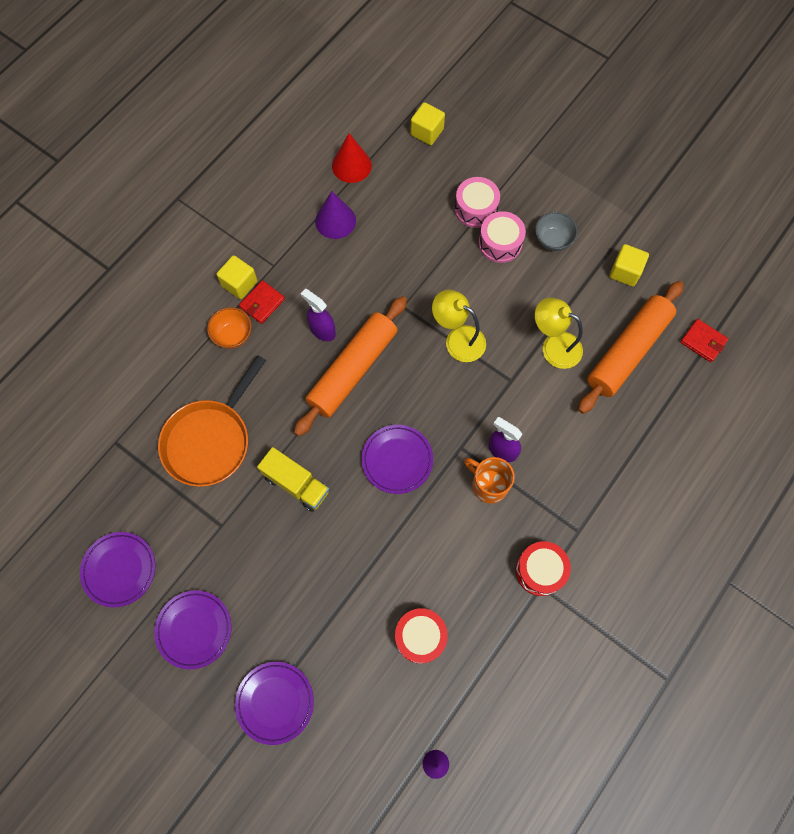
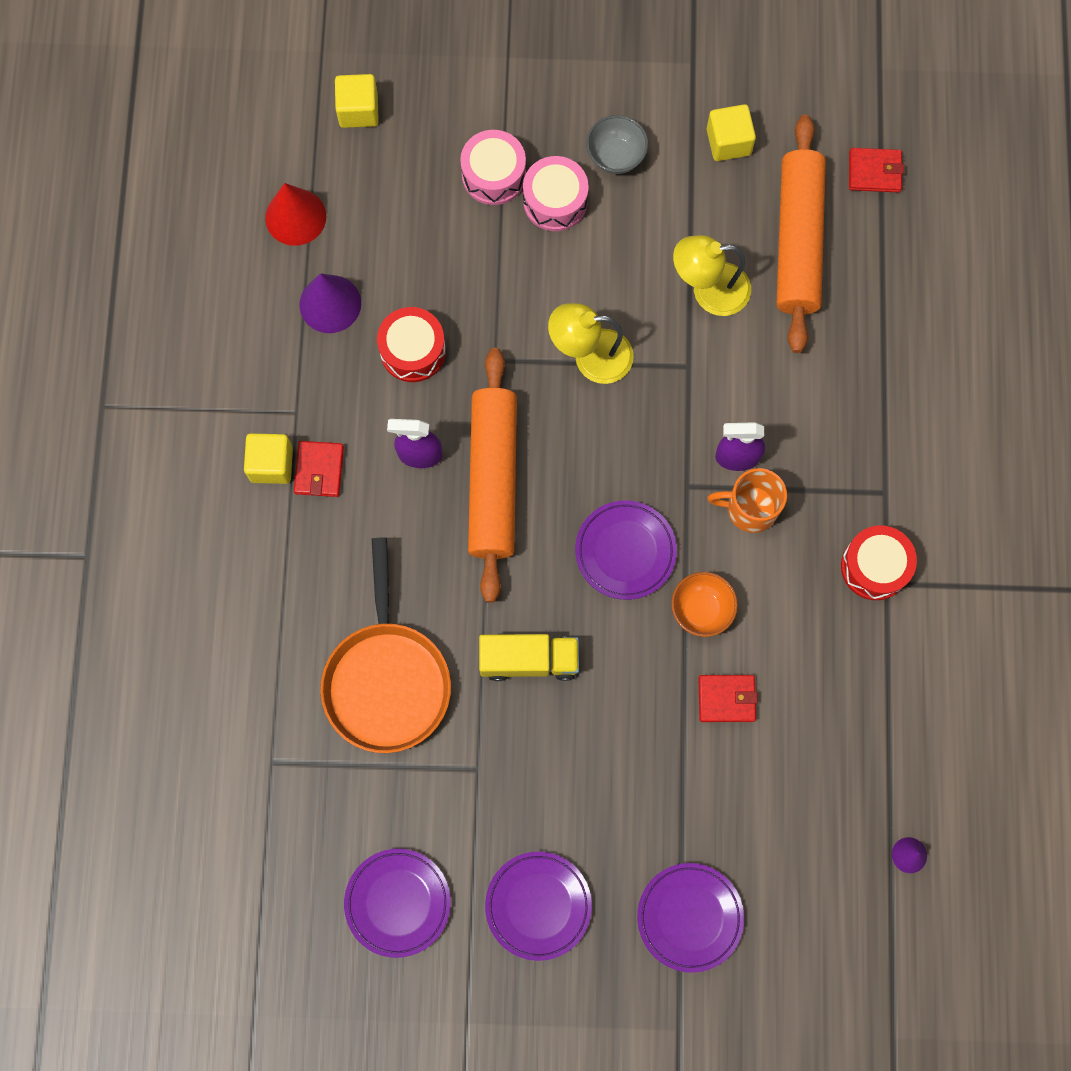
camera: 35 degrees left, 5 degrees up
(233, 335) = (314, 534): orange bowl -> orange bowl (701, 609)
(393, 587) = (726, 699): none -> red wallet
(420, 637) = (796, 732): red drum -> red drum (413, 351)

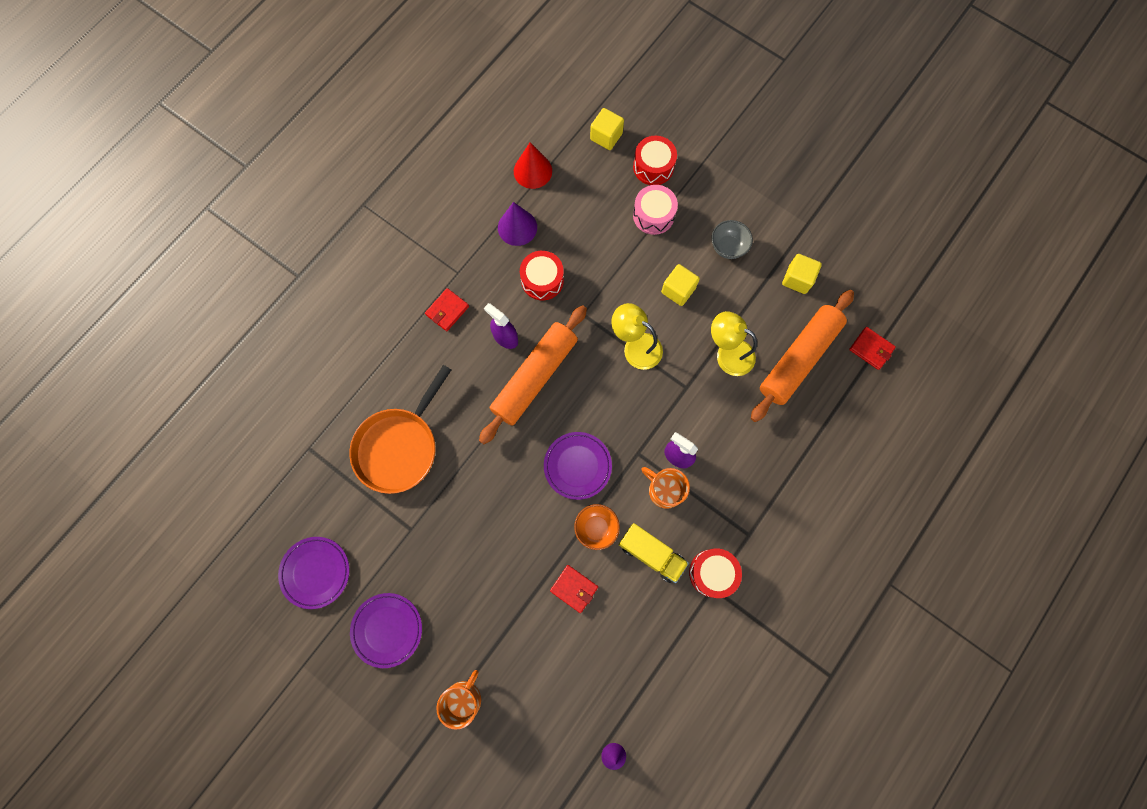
camera: 35 degrees right, 0 degrees up
(271, 464) = (425, 291): yellow cube -> yellow cube (678, 290)
(448, 112) = (653, 167): none -> red drum
(529, 660) = (481, 489): yellow truck -> yellow truck (651, 553)
(555, 201) = (677, 250): pink drum -> none
(689, 917) = (464, 698): purple plate -> orange mug

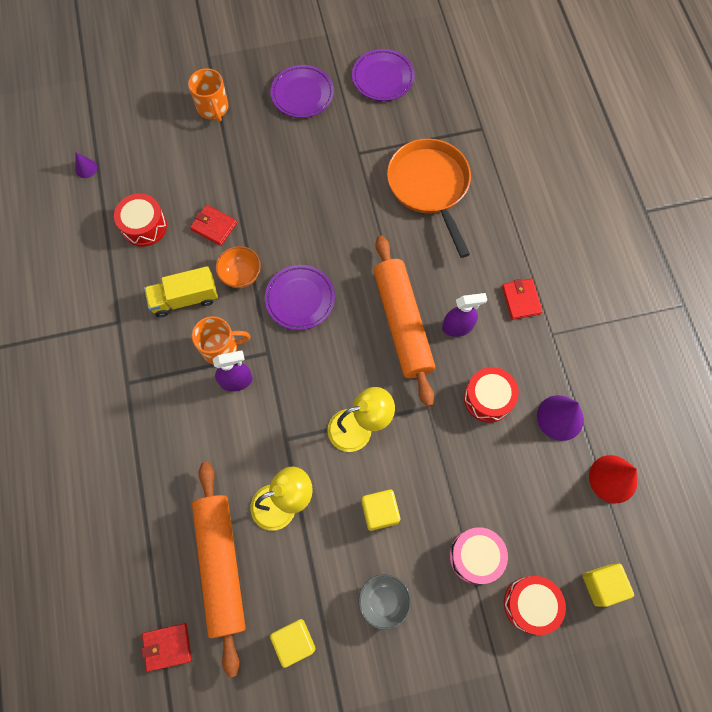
camera: 130 degrees right, 5 degrees down
(574, 588) = (214, 226): red wallet -> red wallet turned 45 degrees clockwise
(712, 573) = (128, 331): red drum -> red drum (144, 226)

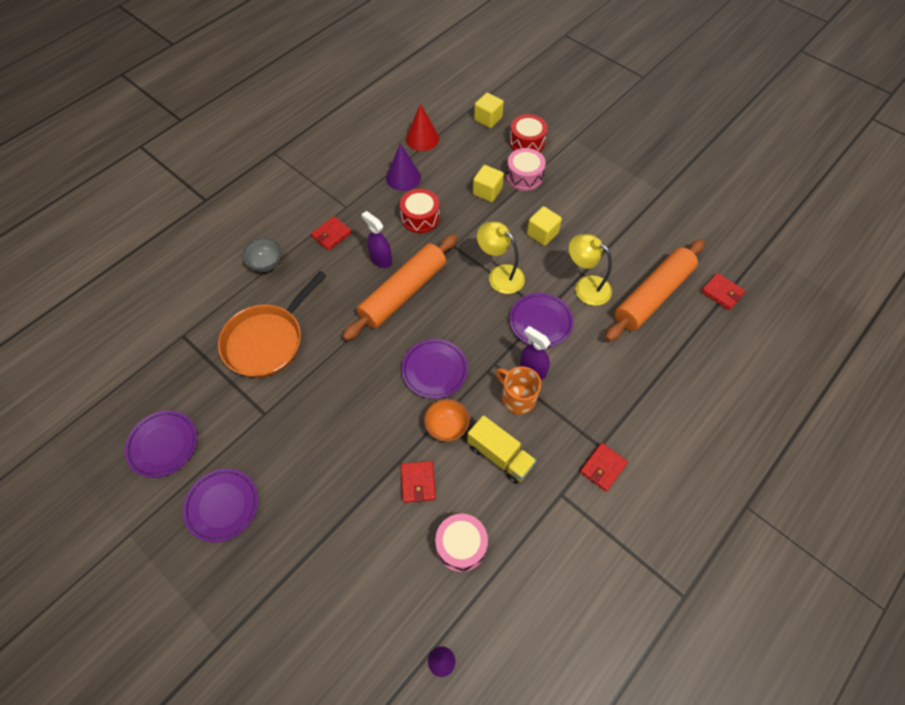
camera: 125 degrees left, 10 degrees down
(109, 370) = (603, 468): none -> red wallet
(144, 226) = (461, 545): red drum -> pink drum
(213, 108) = (288, 583): orange mug -> none
(278, 426) = (540, 322): none -> purple plate
(294, 641) = (652, 233): yellow cube -> yellow cube (487, 191)
(383, 601) = (589, 204): grey bowl -> grey bowl (266, 263)

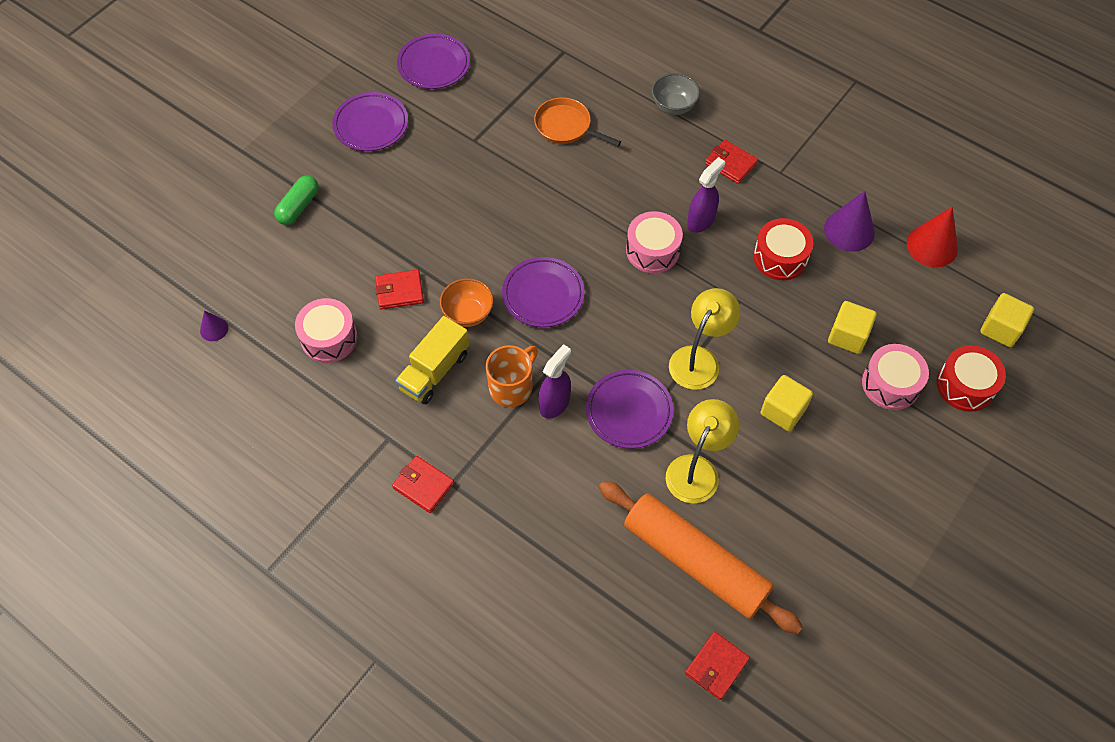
camera: 85 degrees right, 0 degrees up
(267, 340) = (566, 127): orange pan -> orange pan, size x0.60
(308, 577) = (298, 206): none -> green capsule
(403, 292) = (652, 250): orange rolling pin -> pink drum

